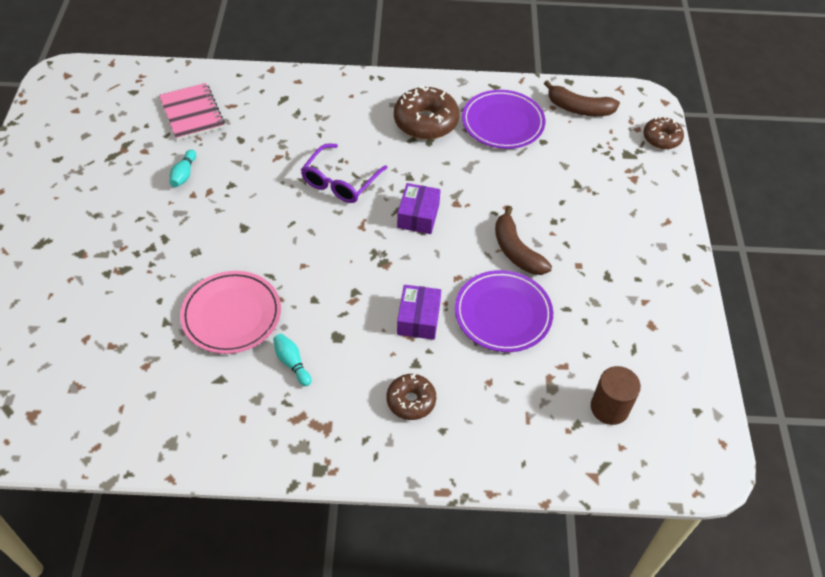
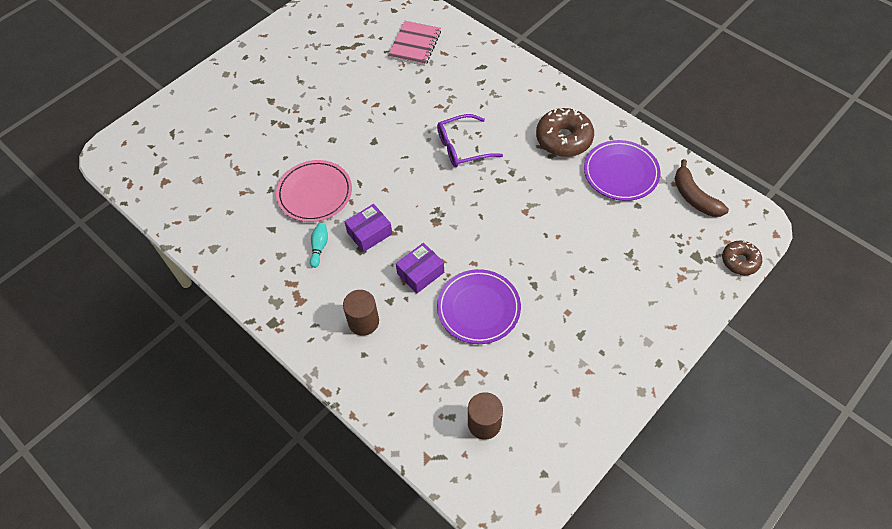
camera: 45 degrees right, 5 degrees up
(184, 174) = (372, 84): turquoise bowling pin -> none
(411, 401) = (363, 322): brown donut -> brown cylinder
(418, 216) = (490, 203): purple box -> purple box (369, 233)
(516, 251) = (533, 272): brown banana -> none

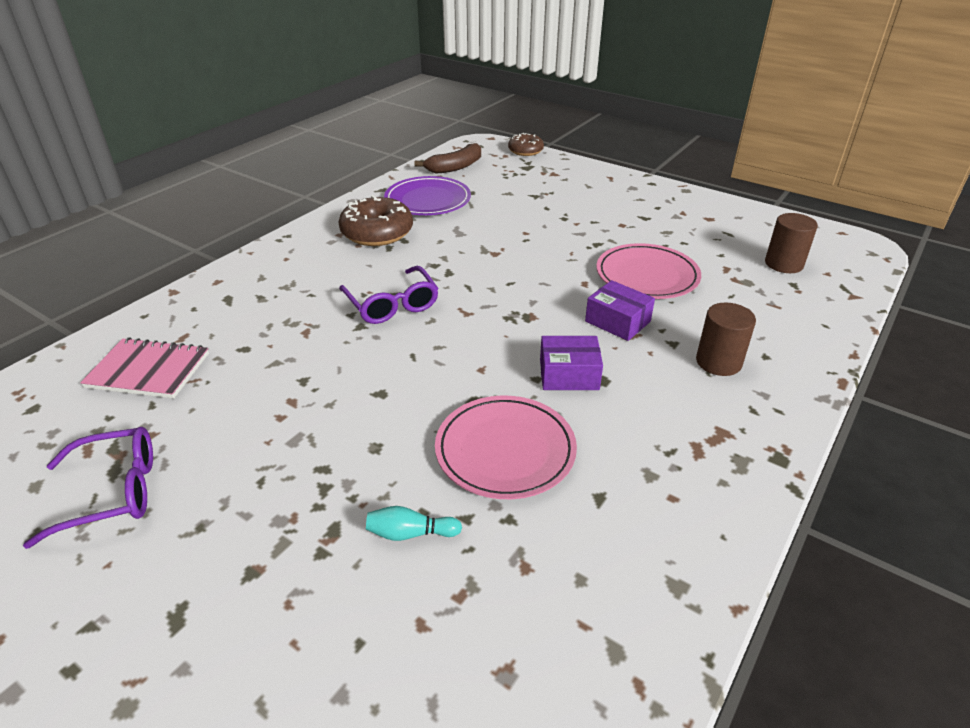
camera: 100 degrees left, 20 degrees down
(319, 247) = (615, 426): turquoise bowling pin -> turquoise bowling pin (410, 533)
(328, 49) = (111, 492): none -> purple glasses
(369, 233) = (569, 375): purple box -> purple box turned 45 degrees counterclockwise
(478, 308) = (647, 276): purple plate -> pink plate

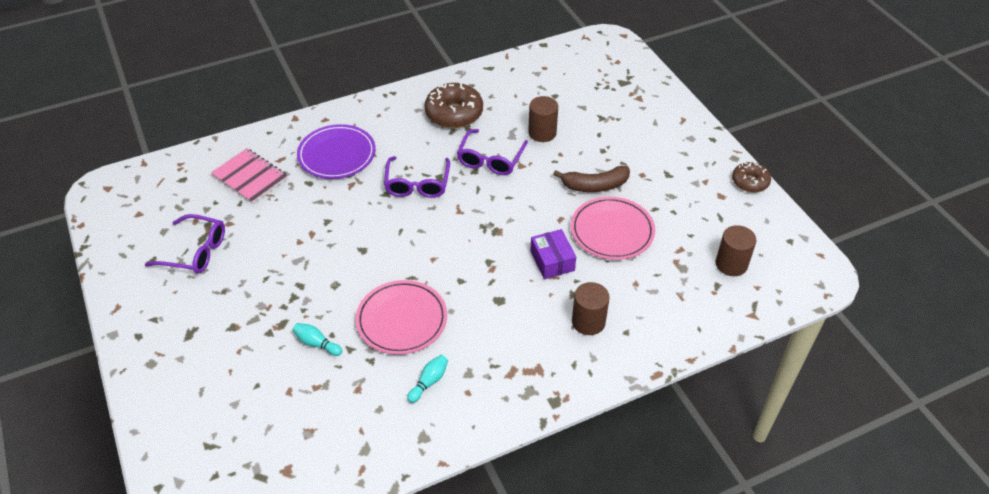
camera: 30 degrees right, 10 degrees up
(428, 200) = (514, 92): purple plate -> purple plate (337, 155)
(455, 167) = (565, 62): brown banana -> brown banana (595, 185)
(456, 258) = (490, 159): none -> purple glasses
(489, 222) = (542, 133): none -> brown cylinder
(525, 151) = (639, 62): brown donut -> brown donut (750, 182)
(569, 375) = (482, 287): purple box -> none
(613, 509) = (429, 382): none -> turquoise bowling pin

